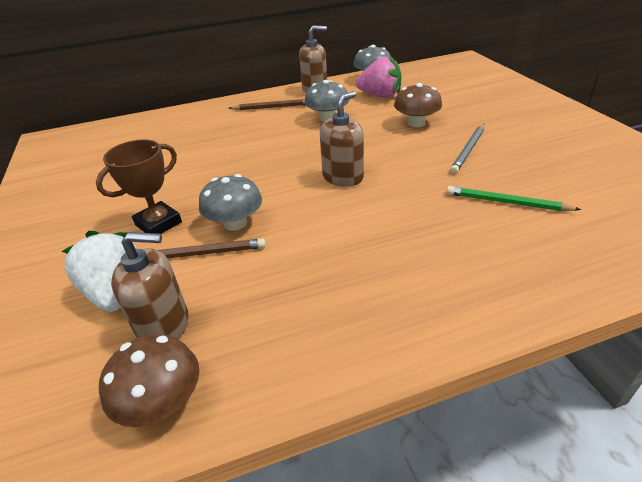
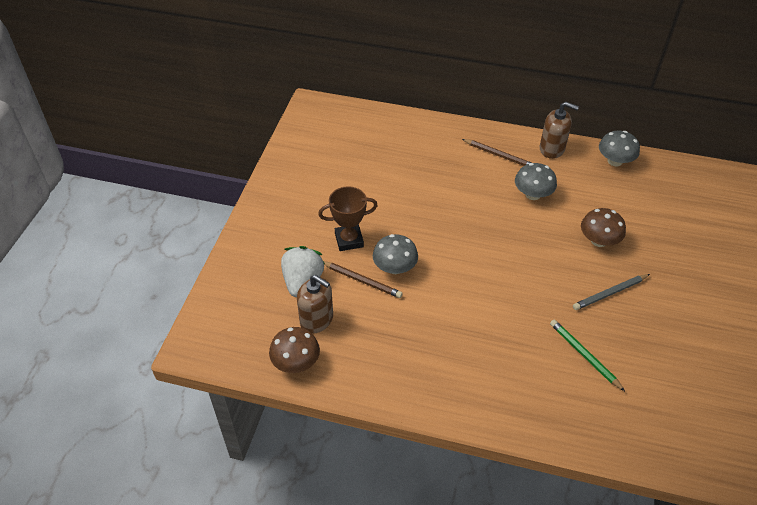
camera: 30 degrees right, 10 degrees up
(343, 177) = (493, 266): brown soap dispenser -> none
(380, 96) = (600, 189): pink strawberry -> none

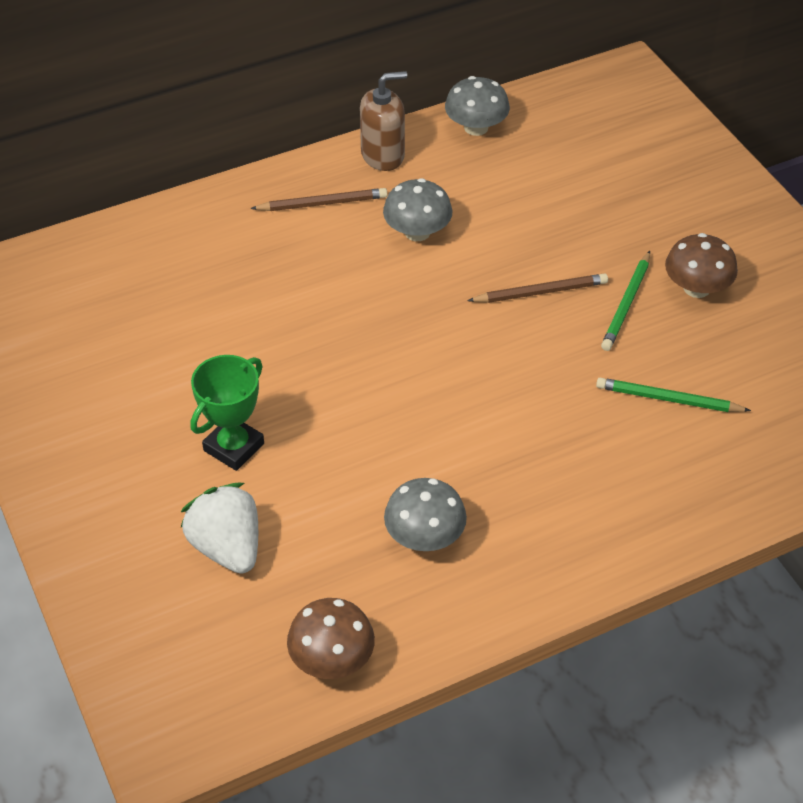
camera: 40 degrees left, 0 degrees up
(316, 319) = (301, 583): brown soap dispenser -> none
(349, 240) = (233, 447): brown trophy -> green trophy
(362, 280) = (309, 490): brown pencil -> brown pencil (540, 292)
(395, 267) = (335, 443): grey mushroom -> grey mushroom (424, 536)
(599, 240) = (553, 245): brown mushroom -> brown mushroom (696, 288)
(610, 293) = (626, 304): grey pencil -> green pencil

